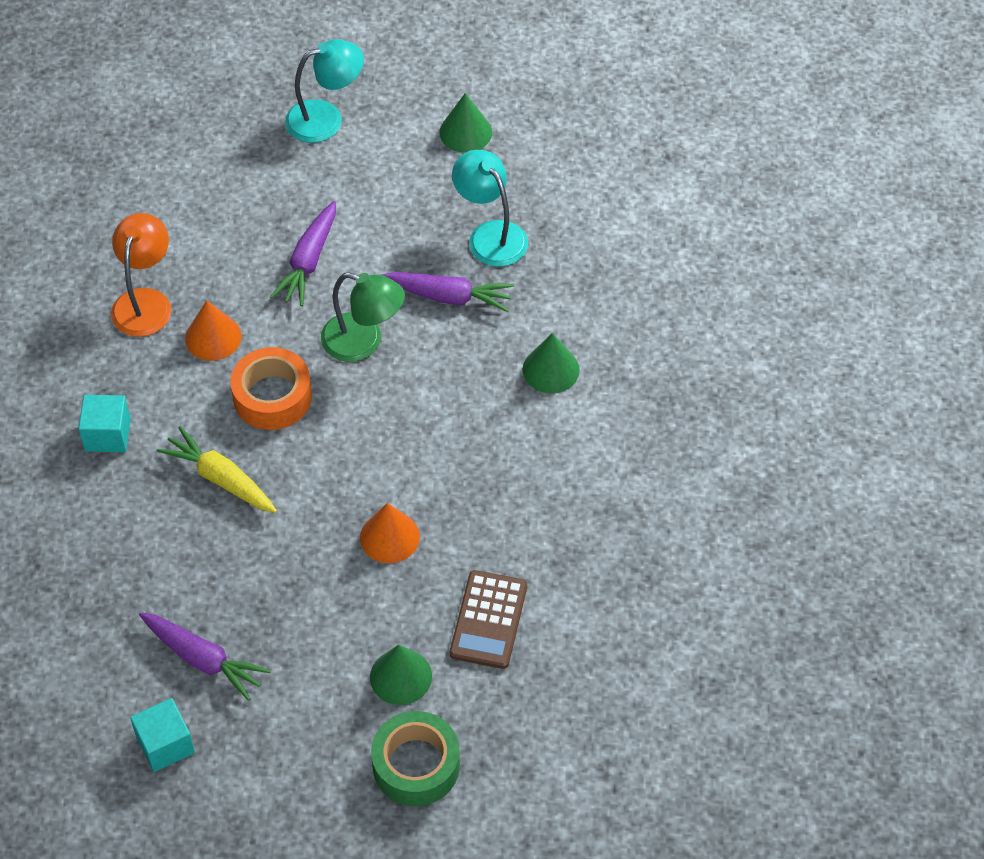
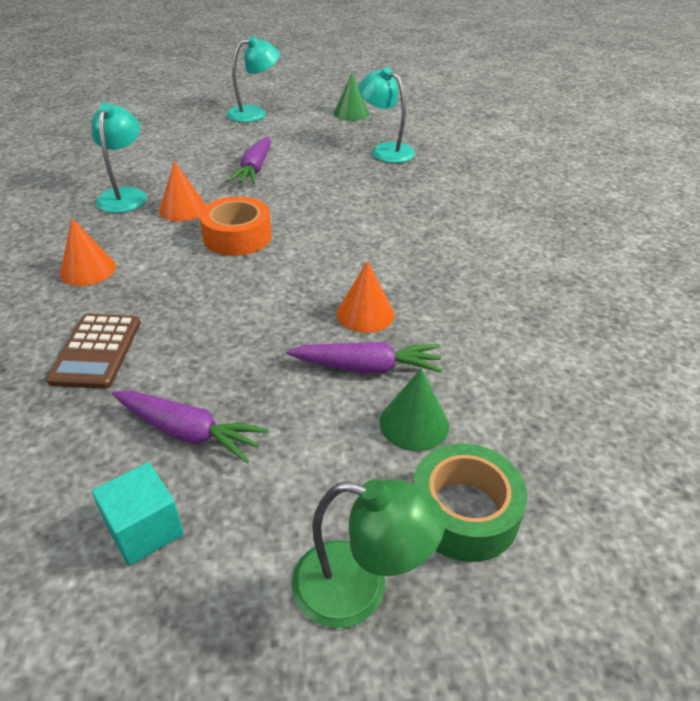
camera: 10 degrees left, 15 degrees down
(107, 435) = (88, 270): turquoise cube -> orange cone
(145, 302) = (125, 195): orange lamp -> turquoise lamp
(221, 479) = (196, 289): yellow carrot -> none
(363, 342) = (307, 203): green lamp -> green lamp (359, 588)
(448, 296) = (366, 178): purple carrot -> purple carrot (366, 367)
(488, 620) = (485, 366): brown calculator -> brown calculator (96, 351)
(551, 369) = (461, 206): green cone -> none

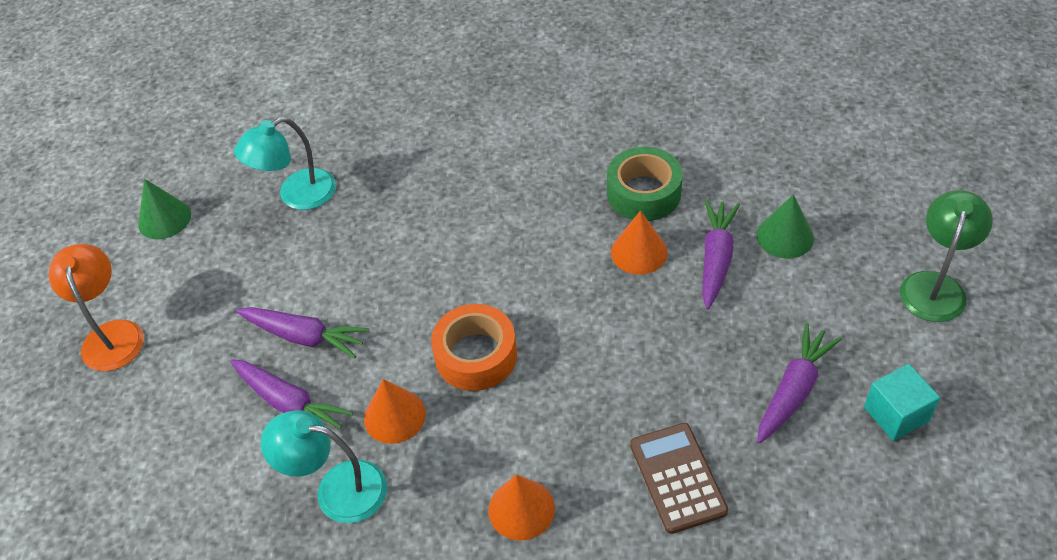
camera: 75 degrees left, 10 degrees up
(96, 351) = (677, 478): brown calculator -> brown calculator turned 120 degrees counterclockwise
(197, 171) = (290, 404): none -> purple carrot
(254, 113) = (112, 334): turquoise lamp -> orange lamp
(464, 512) = (870, 221): green tape -> green tape (644, 193)

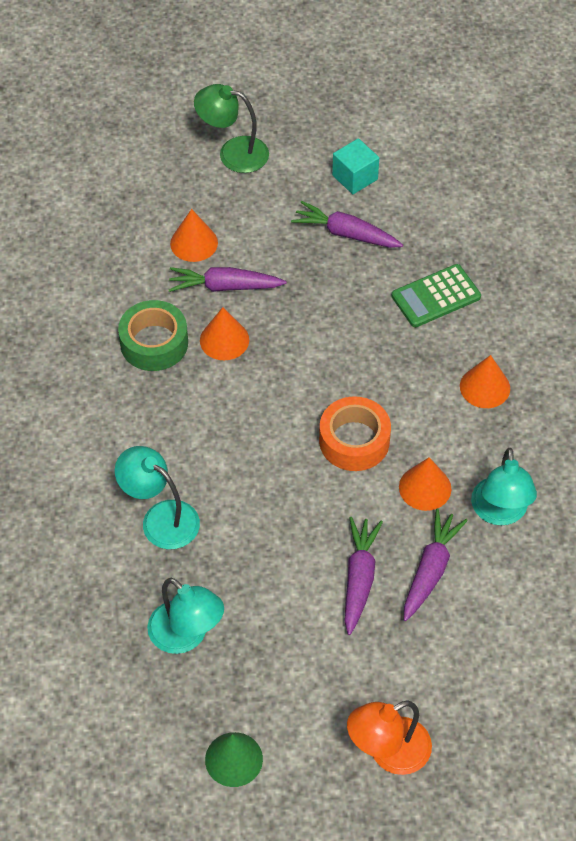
camera: 105 degrees left, 5 degrees up
(428, 185) = (160, 518): none -> turquoise lamp
(677, 478) = (436, 296): brown calculator -> green calculator
(785, 236) = (194, 243): green cone -> orange cone

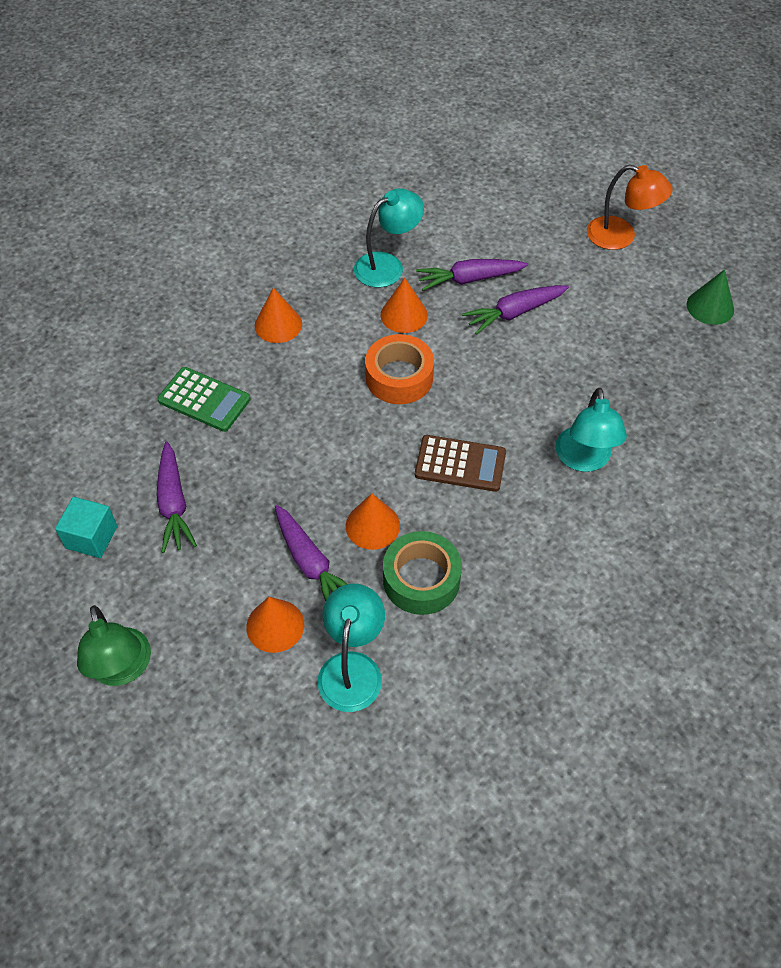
camera: 125 degrees left, 0 degrees up
(186, 636) = (658, 383): turquoise lamp -> turquoise lamp (352, 668)
(230, 429) = (460, 464): none -> brown calculator

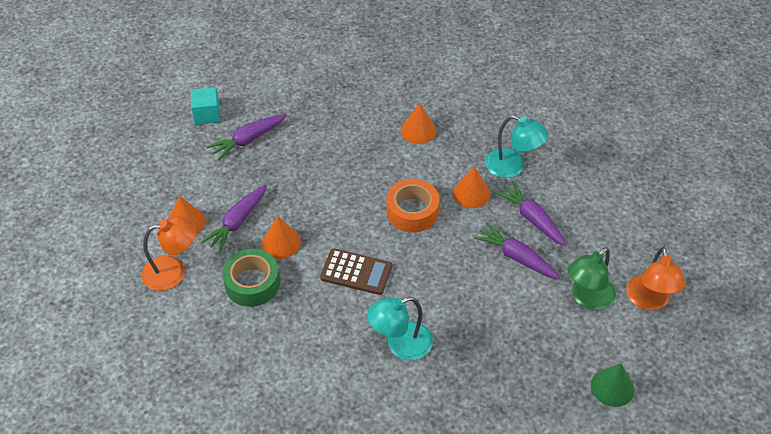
camera: 65 degrees right, 5 degrees down
(122, 669) = (128, 166): green lamp -> green lamp (587, 299)
(204, 400) = (333, 120): green calculator -> none
(352, 668) = (173, 271): turquoise lamp -> orange lamp
(460, 464) = (356, 272): brown calculator -> brown calculator turned 60 degrees counterclockwise

